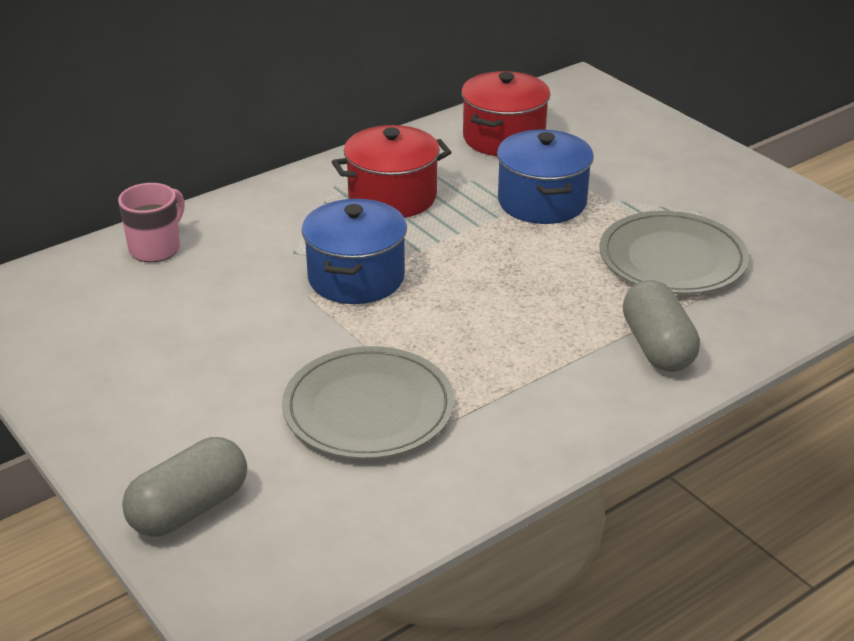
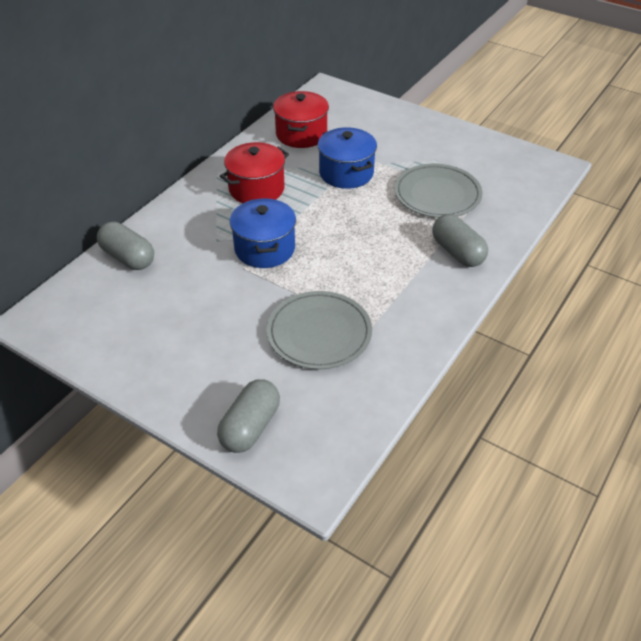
camera: 20 degrees left, 10 degrees up
(156, 248) = (128, 257): pink mug -> grey capsule

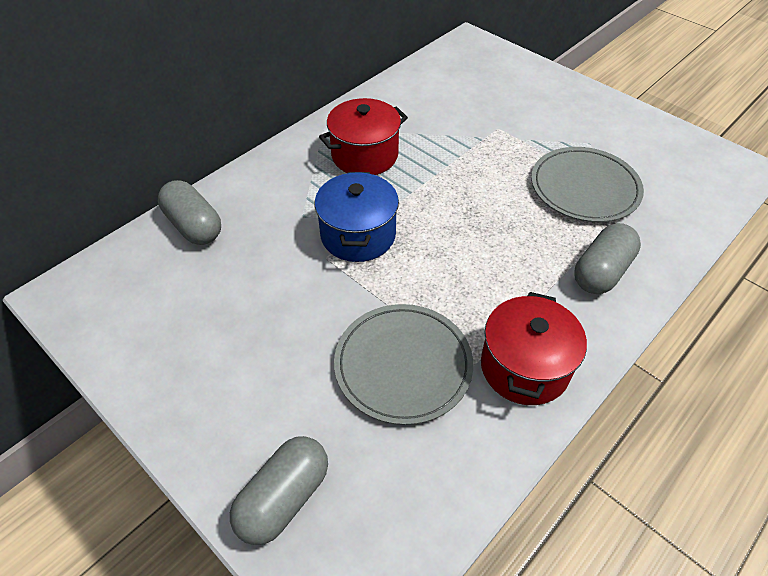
camera: 10 degrees right, 5 degrees up
(301, 134) = (431, 93): red pot -> red pot (524, 367)
(346, 173) = (475, 147): blue pot -> none
(457, 252) = (601, 271): grey capsule -> grey capsule turned 60 degrees clockwise

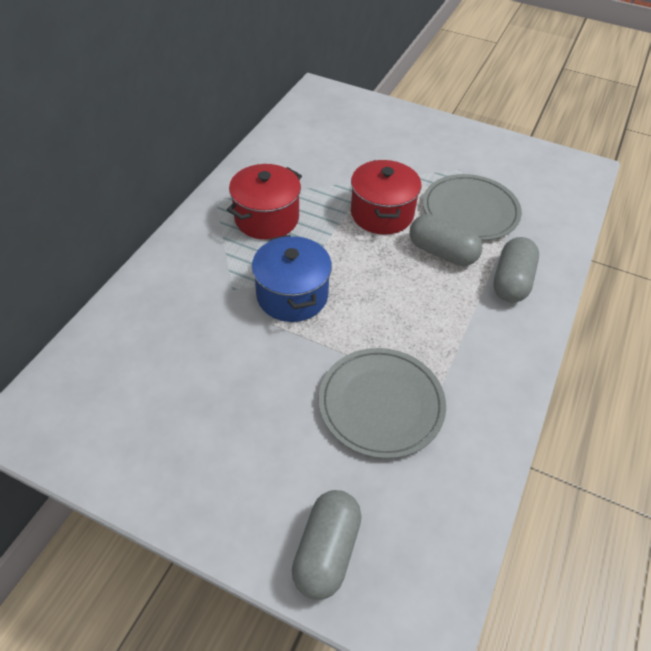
camera: 20 degrees left, 0 degrees up
(194, 226) = (129, 321): grey capsule -> grey capsule (442, 252)
(524, 367) = (482, 379): red pot -> red pot (382, 213)

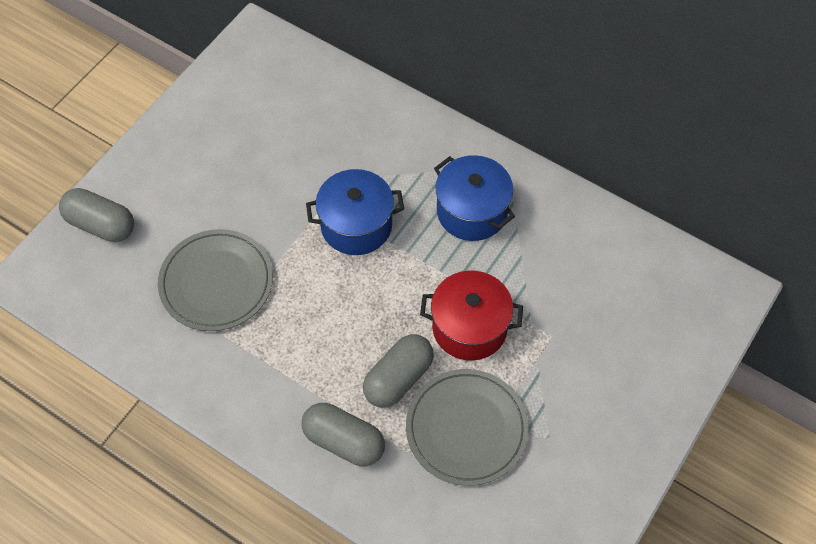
camera: 100 degrees right, 10 degrees up
(267, 218) = (472, 211): red pot -> blue pot

